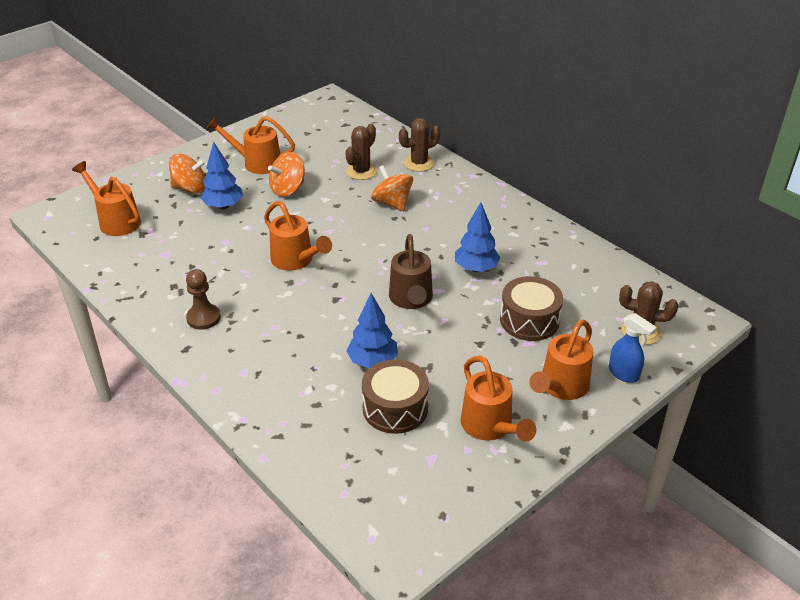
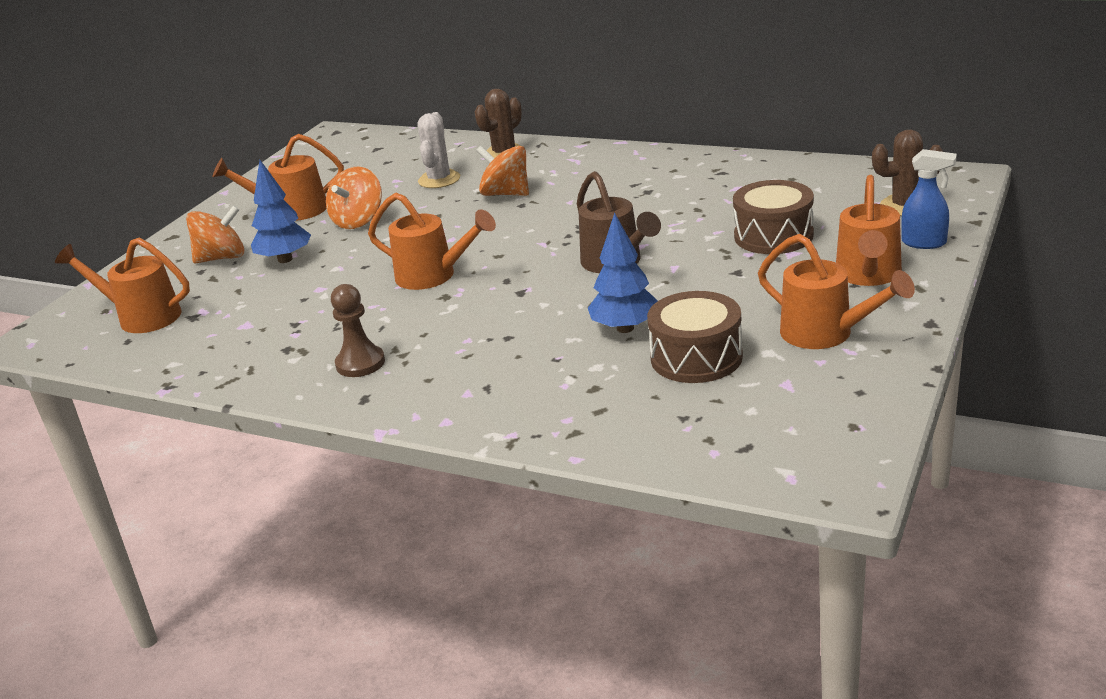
camera: 20 degrees left, 10 degrees down
(361, 171) = (439, 180): brown cactus -> white cactus
(476, 268) = (666, 215): blue tree -> none

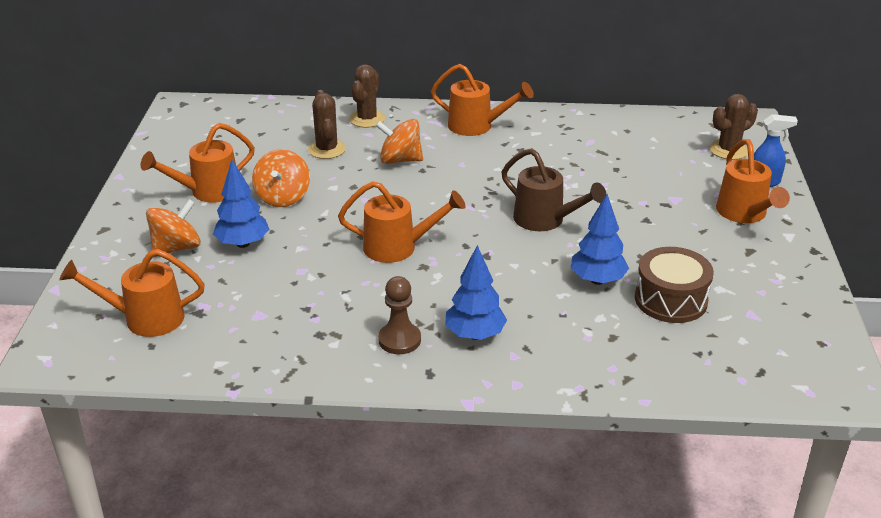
camera: 25 degrees left, 5 degrees up
(439, 180) = (327, 149): white cactus -> brown cactus
(442, 367) = (475, 335): none -> blue tree
(773, 236) = (650, 184): brown drum -> none
(826, 334) = (749, 268): orange watering can -> orange watering can (476, 126)

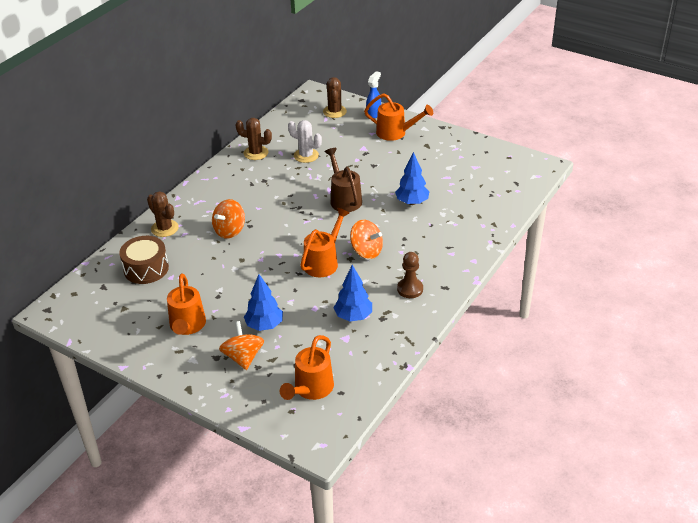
camera: 60 degrees left, 5 degrees up
(283, 197) = (226, 293): orange spinning top -> orange spinning top (366, 251)
(327, 149) = (186, 257): brown cactus -> brown cactus (256, 153)
(475, 335) = (425, 260): blue tree -> blue tree (353, 316)
(476, 126) = (221, 187): orange watering can -> none
(545, 220) = (344, 199): brown watering can -> brown watering can turned 90 degrees counterclockwise
(605, 161) = (306, 155): none -> white cactus
(670, 300) = (446, 186): brown drum -> brown drum (146, 268)

